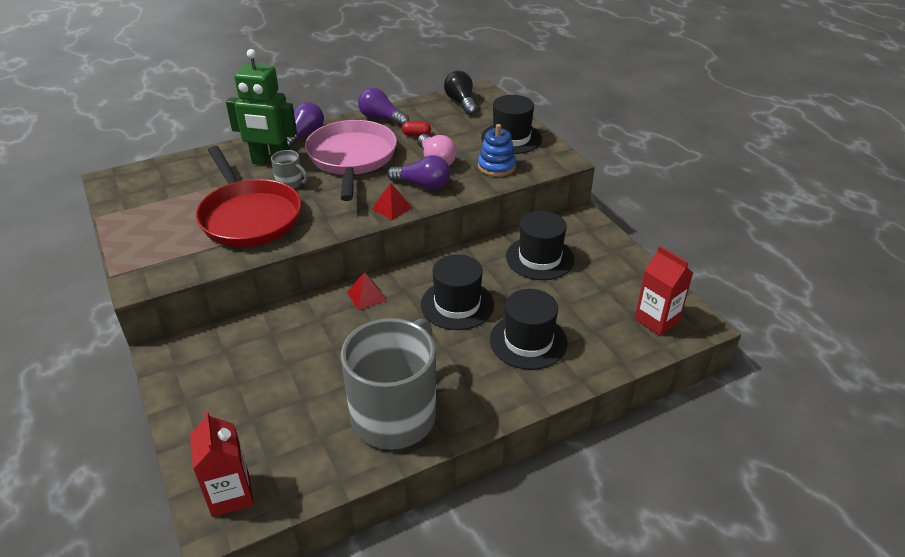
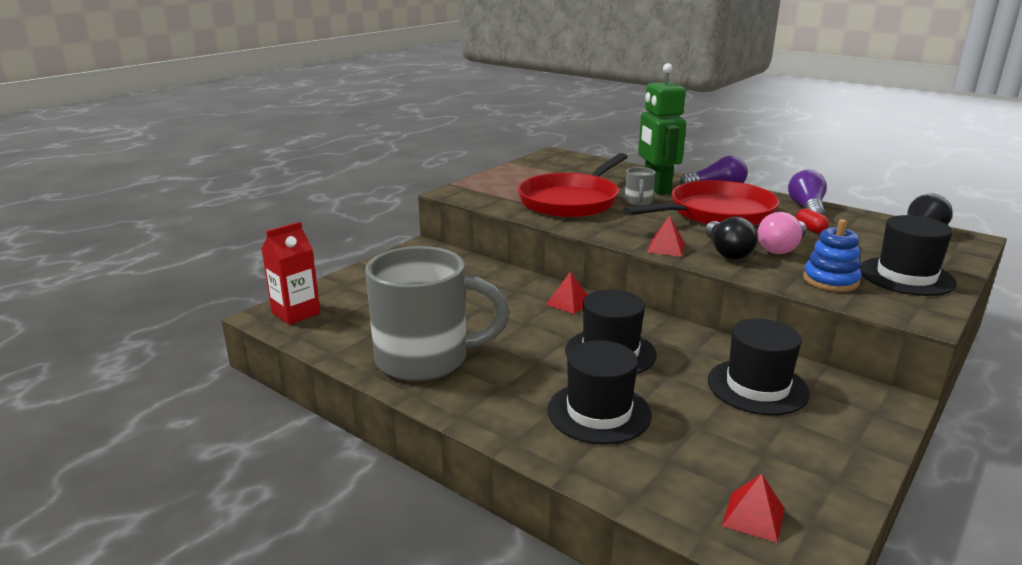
camera: 65 degrees right, 15 degrees down
(352, 158) = (716, 213): pink pan -> red pan
(423, 185) = (727, 252): purple light bulb -> black light bulb
(656, 320) = (753, 516): red carton -> red pyramid

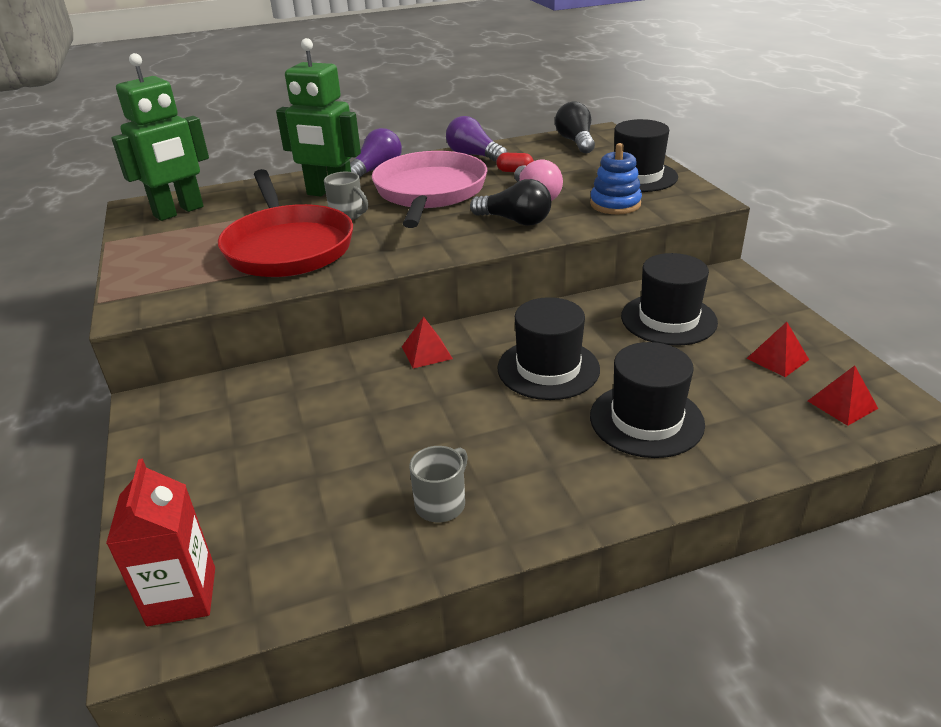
camera: 55 degrees left, 10 degrees up
(426, 359) = (441, 504): grey mug -> grey mug, size x0.40
(565, 163) = (179, 212): none -> green robot
(666, 248) = (471, 243): red pyramid -> red pyramid (777, 359)
(716, 213) = (429, 192): red pan -> pink pan

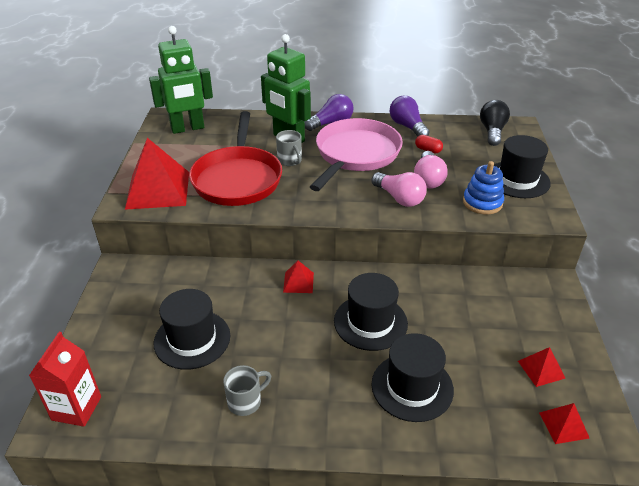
camera: 20 degrees right, 5 degrees up
(177, 283) = (158, 190): none -> red pyramid
(515, 221) = (399, 198): black light bulb -> pink light bulb
(668, 319) = (481, 308): black hat -> black hat (192, 339)

